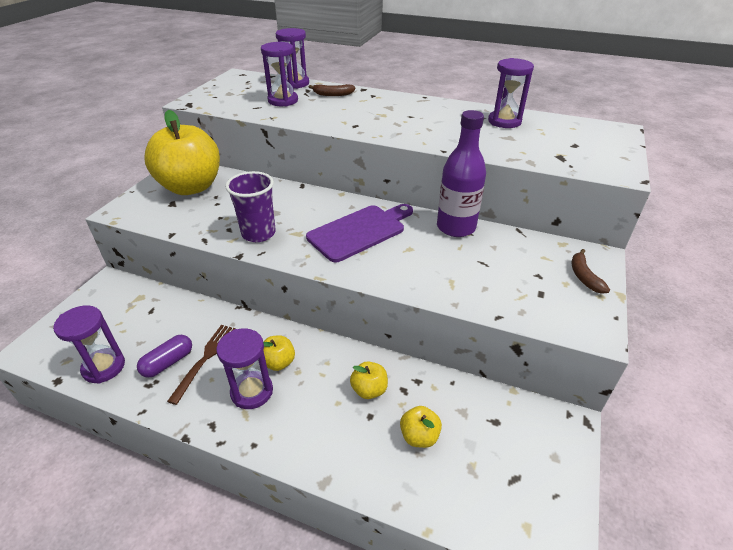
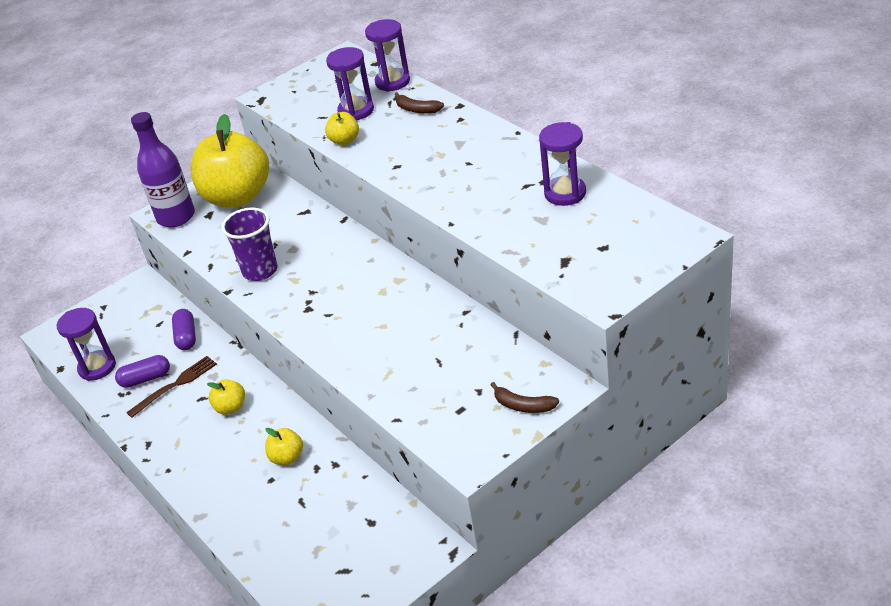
camera: 35 degrees right, 0 degrees up
(188, 314) = (186, 337): none -> purple capsule
(252, 391) = (193, 426): purple hourglass -> none
(360, 231) = (353, 293): purple cutting board -> none
(419, 436) = (296, 510): yellow apple -> yellow apple (344, 140)
(456, 227) = (452, 313): purple bottle -> purple bottle (176, 217)
(584, 276) = (523, 405): brown banana -> brown banana turned 90 degrees counterclockwise

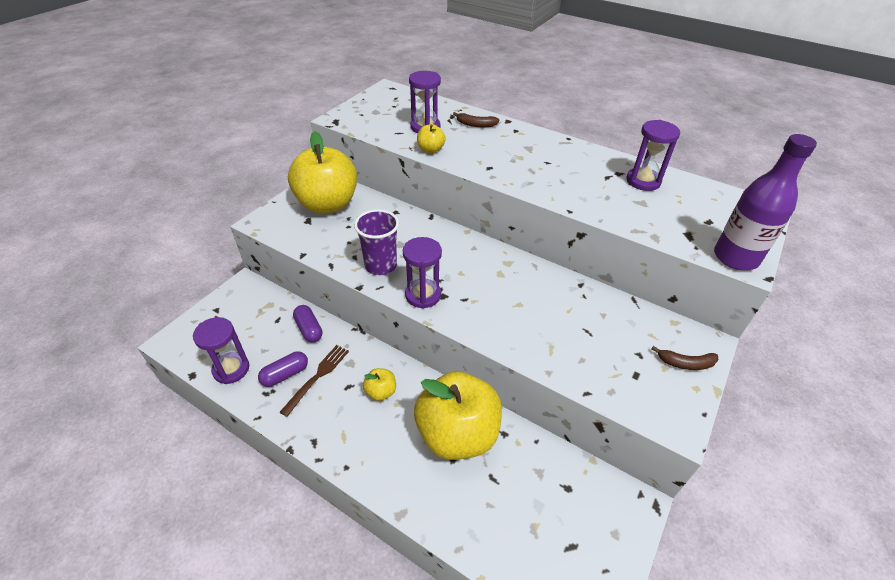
camera: 25 degrees left, 5 degrees up
(176, 217) = (277, 225): purple bottle -> purple bottle (735, 258)
(287, 457) = (457, 434): yellow apple -> yellow apple, size x2.43
(392, 82) = (441, 106): purple hourglass -> purple hourglass (423, 295)

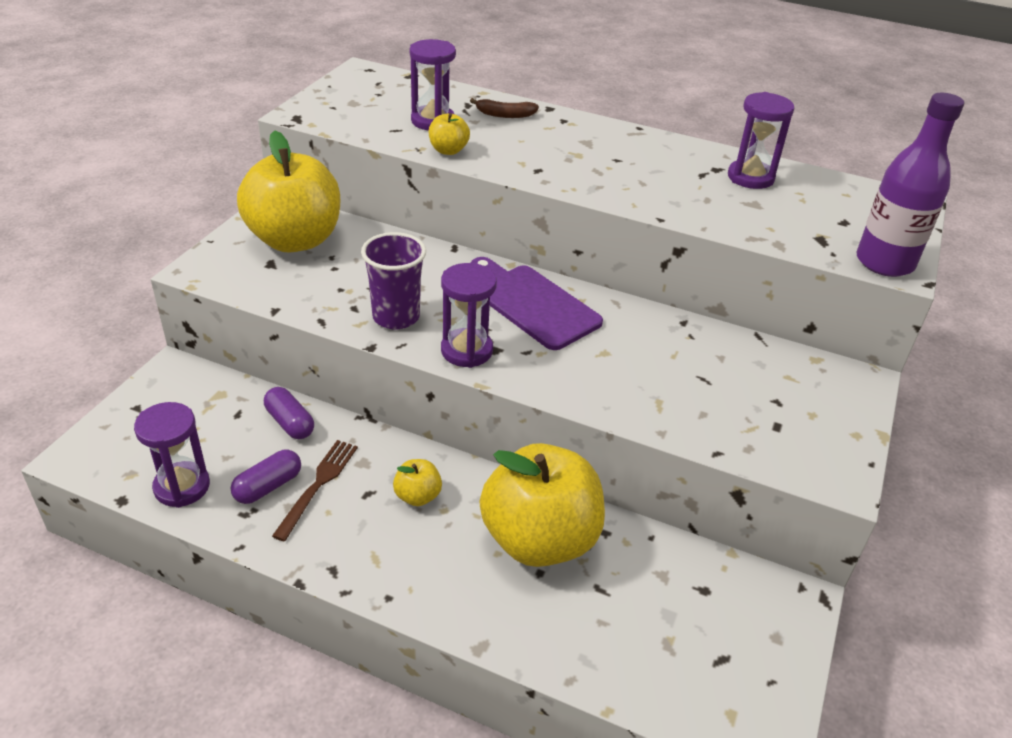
camera: 10 degrees left, 5 degrees down
(476, 262) = (532, 304): none -> purple cutting board
(685, 363) = (838, 407): brown banana -> none

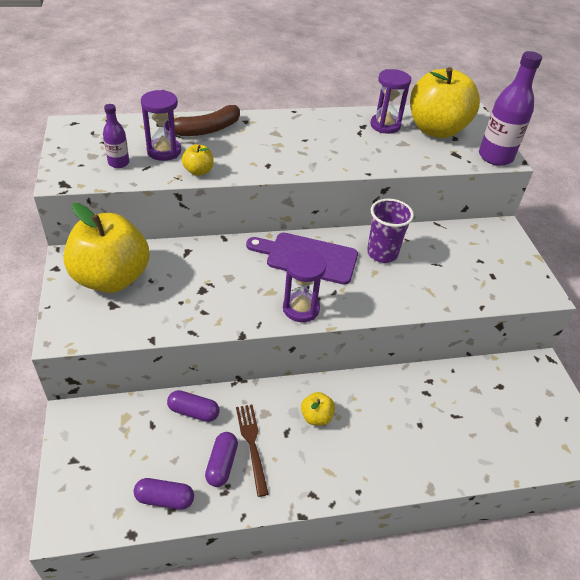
camera: 35 degrees left, 5 degrees up
(182, 487) = (165, 499): purple hourglass -> purple capsule
(372, 117) = (119, 163): none -> purple bottle
(396, 317) = (236, 305): purple cup -> purple cup (382, 253)
(505, 115) = (205, 129): brown banana -> brown banana, size x1.69
(539, 539) = (403, 405): yellow apple -> yellow apple (436, 130)

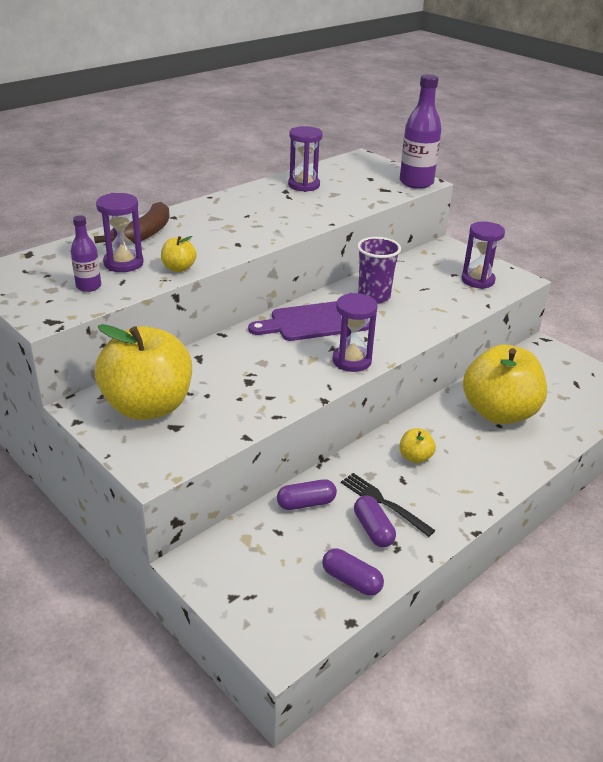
camera: 30 degrees left, 10 degrees down
(165, 499) = (351, 580): purple capsule -> purple capsule turned 60 degrees clockwise
(252, 444) = (383, 502): brown fork -> black fork
(436, 130) = (349, 177): yellow apple -> yellow apple (498, 412)
(497, 276) = (477, 280): none -> purple hourglass

